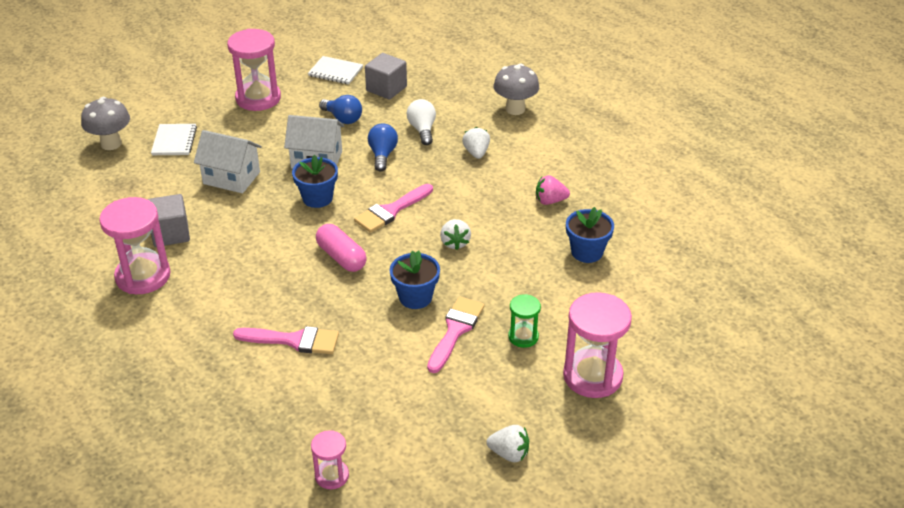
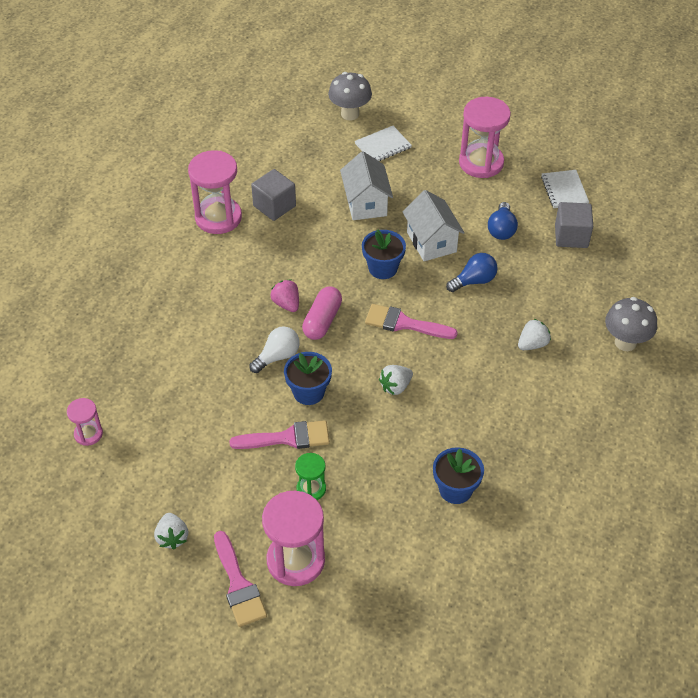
camera: 60 degrees right, 10 degrees up
(294, 340) = (209, 340): pink brush -> pink brush (238, 585)
(422, 130) = (533, 290): white light bulb -> white light bulb (277, 356)
(550, 201) = (507, 430): pink strawberry -> pink strawberry (286, 304)

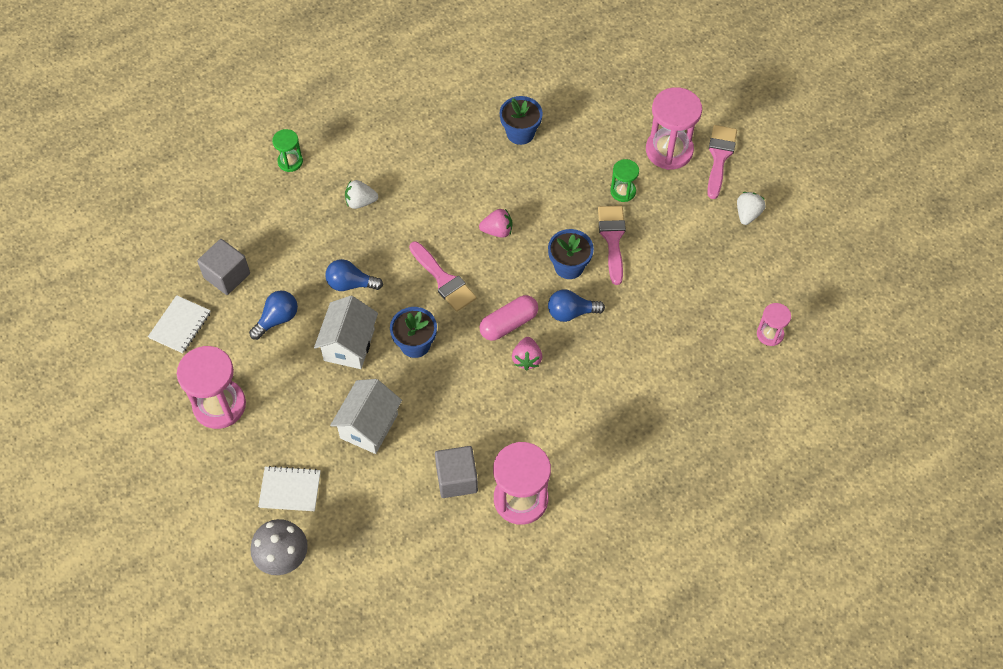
camera: 145 degrees left, 10 degrees up
(277, 356) = (571, 312): white light bulb -> blue light bulb
(288, 438) = (612, 239): pink brush -> pink brush turned 60 degrees clockwise
(395, 386) = (497, 231): white strawberry -> pink strawberry
(625, 342) = (290, 161): grey mushroom -> green hourglass

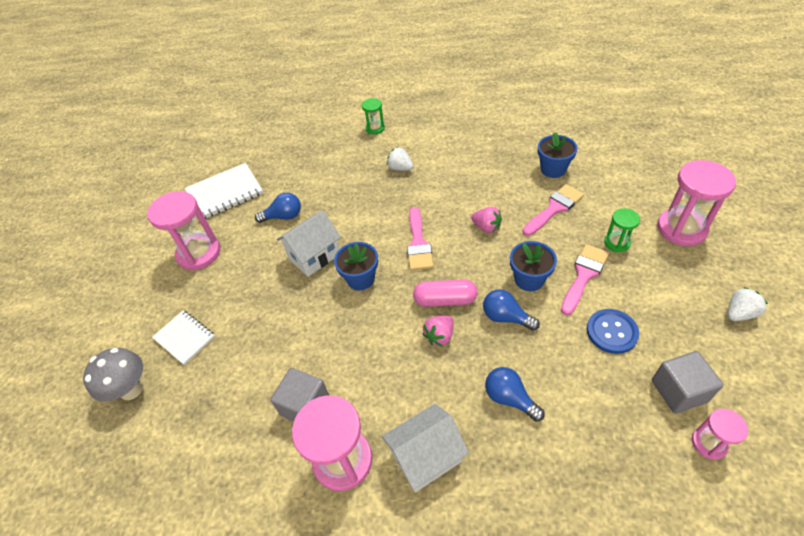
camera: 40 degrees right, 10 degrees down
(180, 325) = (225, 193): white notebook -> white notebook, size x1.59
(227, 275) = (278, 176): grey cube -> grey cube (679, 391)
(350, 284) = (350, 216): blue light bulb -> blue light bulb (509, 398)
(369, 426) = (277, 322): white house -> white house (426, 457)
(662, 281) = (611, 332): none -> blue button
(719, 157) = (732, 253): pink brush -> pink brush (554, 208)

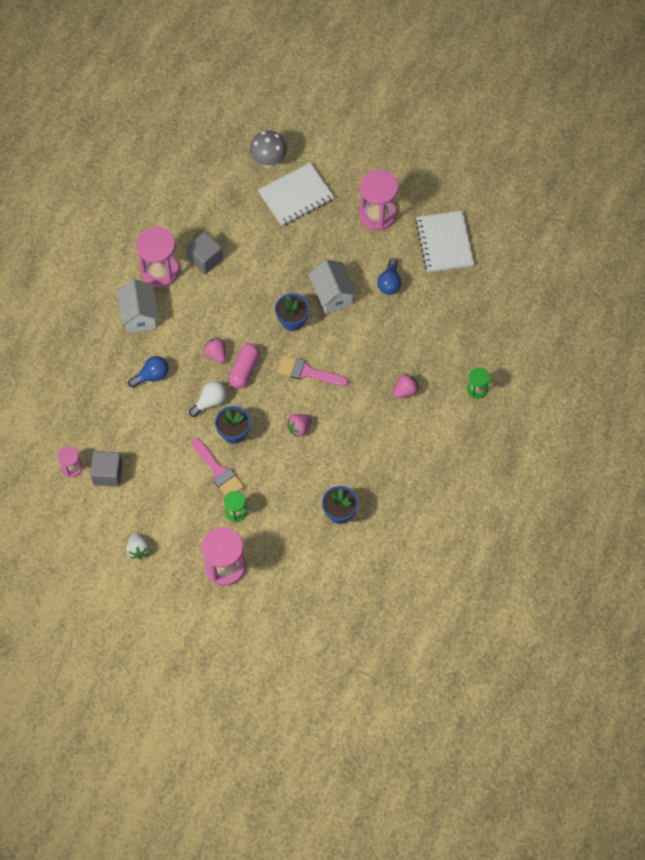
camera: 105 degrees right, 15 degrees up
(184, 338) = (296, 196): white notebook -> white notebook, size x1.59
(400, 168) = (405, 391): white strawberry -> pink strawberry
(506, 317) = (210, 402): blue light bulb -> white light bulb
(554, 208) = (293, 488): pink brush -> none
(611, 332) = (165, 461): blue button -> none

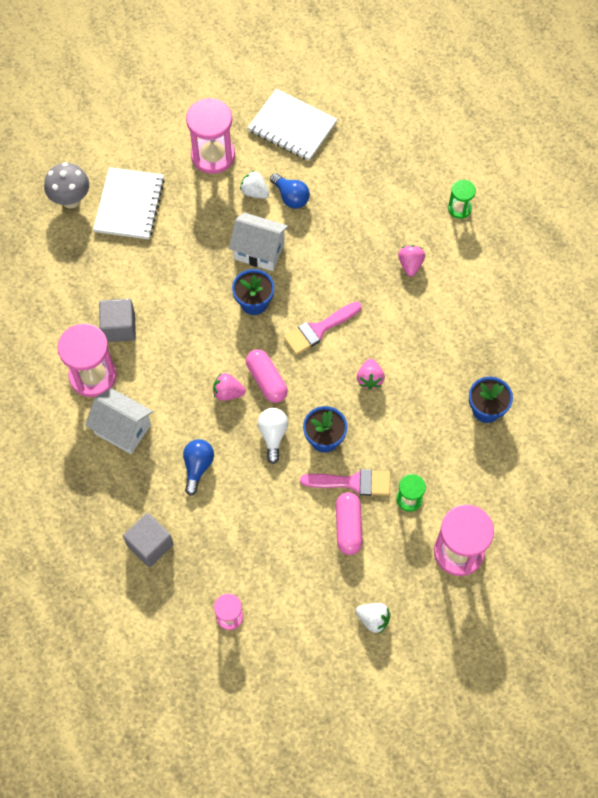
camera: 50 degrees left, 0 degrees up
(107, 473) = (266, 587): grey cube -> grey cube (150, 545)
(186, 491) = (348, 527): none -> pink capsule
(373, 259) = (254, 192): none -> white strawberry

